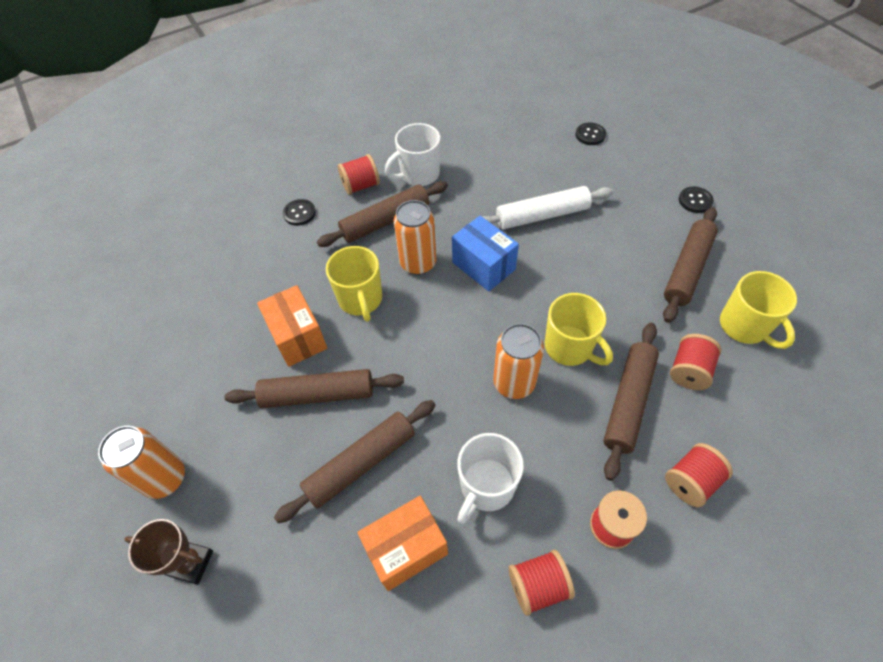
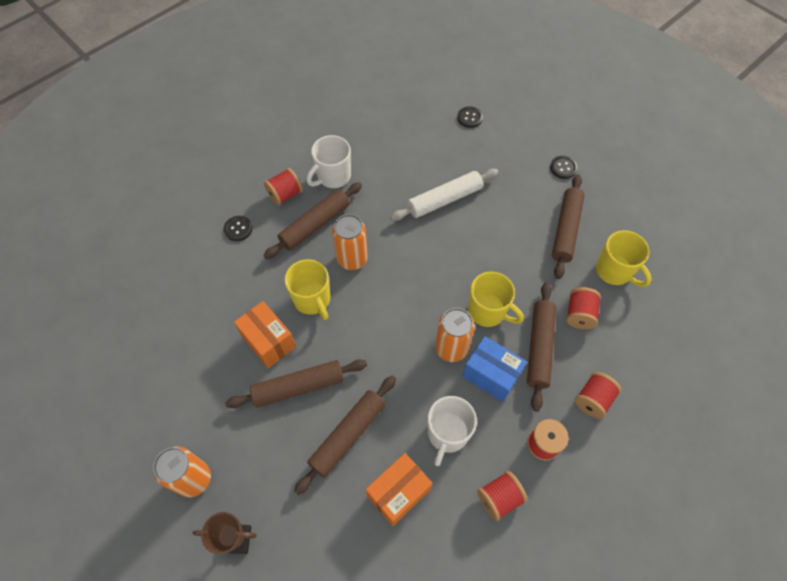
camera: 15 degrees left, 5 degrees up
(483, 266) = (406, 253): blue box -> blue box (491, 375)

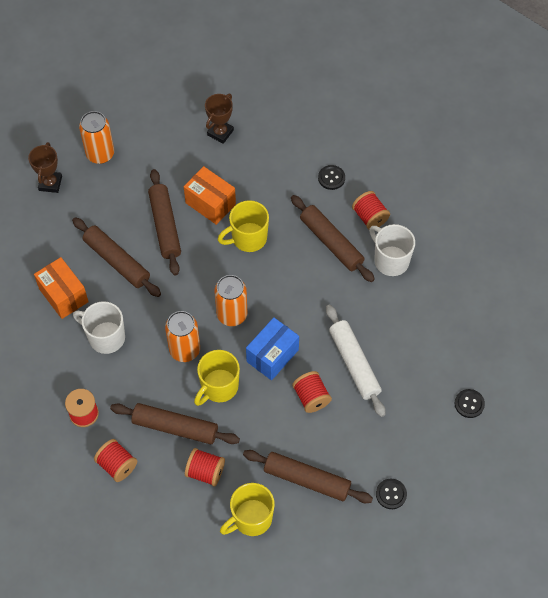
camera: 95 degrees right, 0 degrees up
(172, 341) = (220, 133): none -> brown trophy
(268, 341) = (210, 203): orange box -> orange box turned 75 degrees clockwise
(352, 259) = (289, 273): orange can -> orange can (232, 314)
(491, 375) = (153, 380): blue box -> blue box (272, 356)
(499, 498) = (45, 370): red spool -> red spool (311, 397)

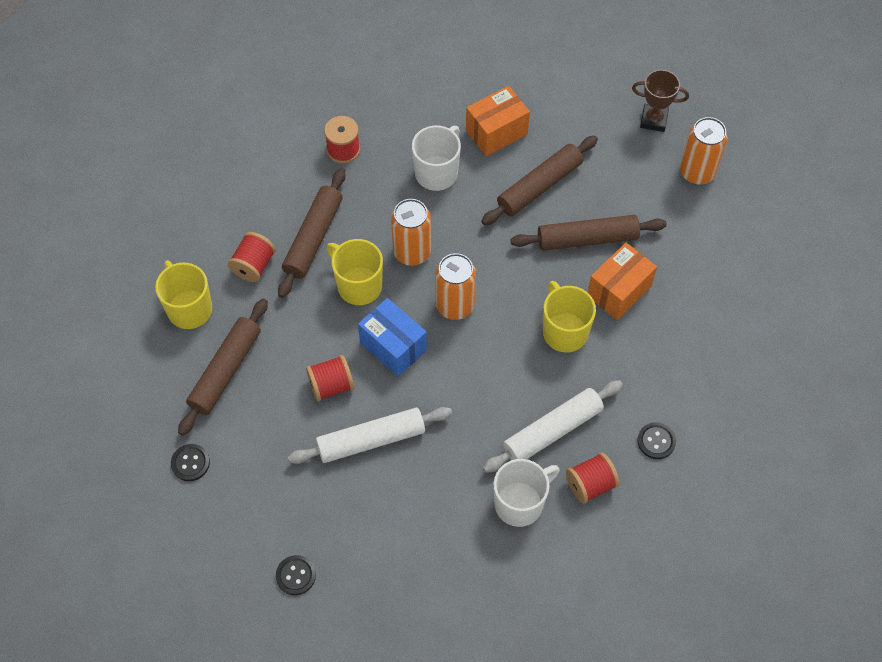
camera: 95 degrees right, 0 degrees up
(117, 465) = (276, 180): red spool -> none
(220, 133) = (731, 309): brown trophy -> none
(331, 242) = (552, 430): brown rolling pin -> white rolling pin

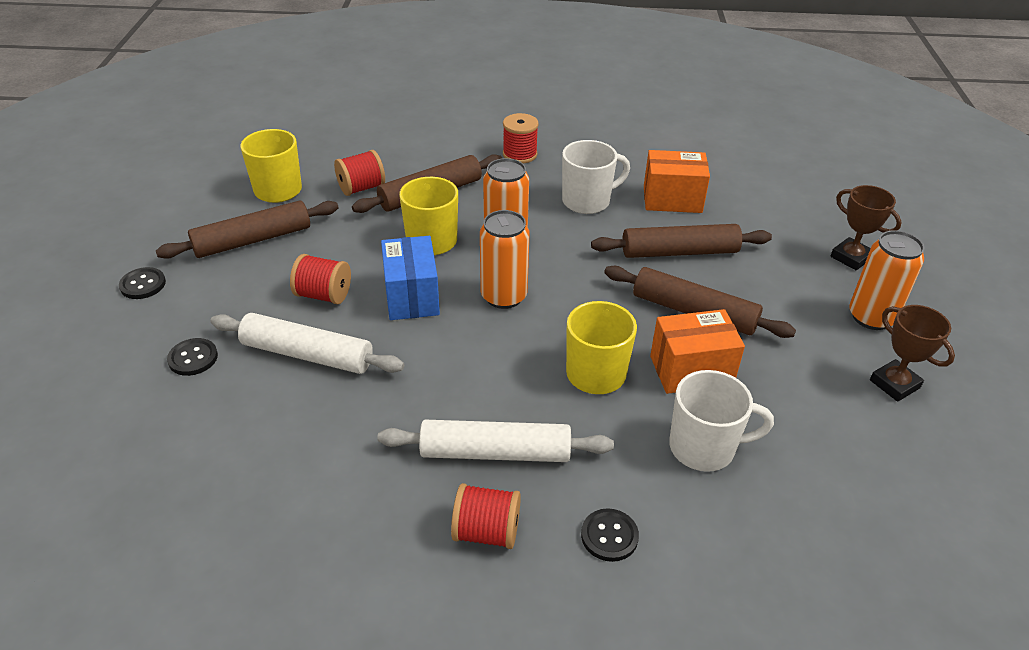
camera: 35 degrees right, 20 degrees down
(296, 575) = (105, 422): black button -> black button (193, 358)
(520, 503) = (388, 500): white mug -> white mug (704, 448)
(740, 224) = (894, 384): none -> brown trophy

